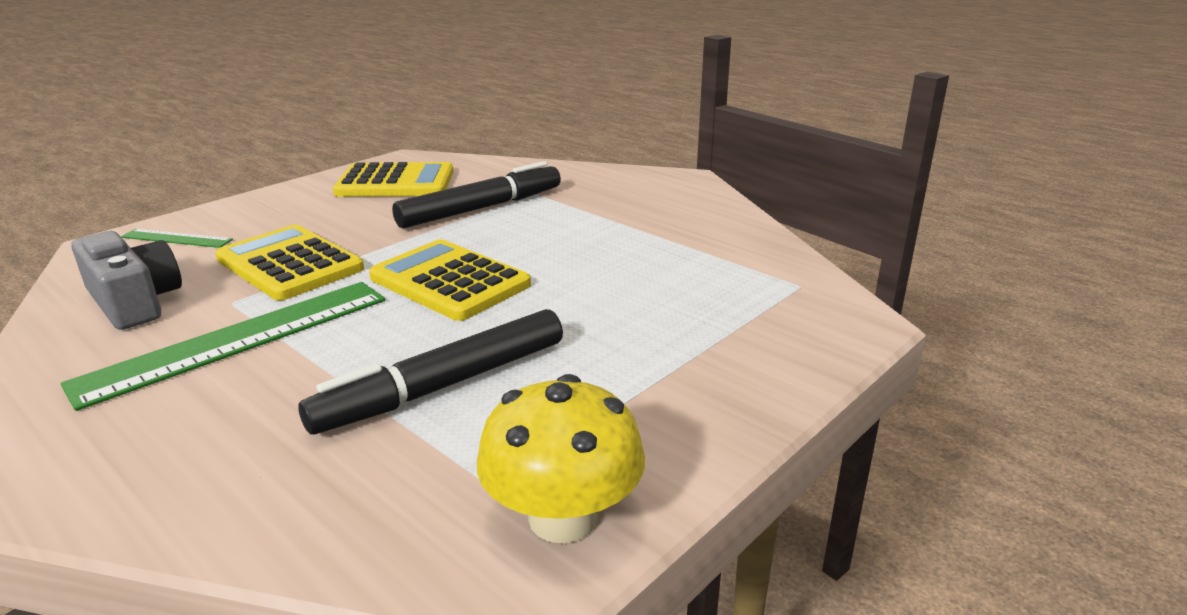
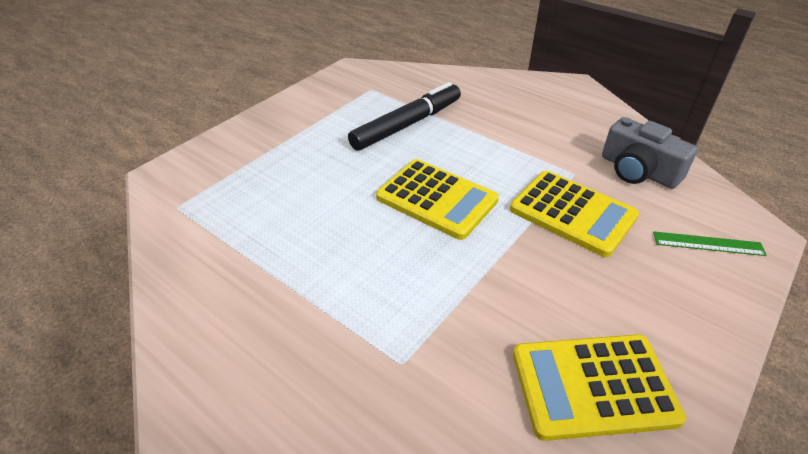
camera: 175 degrees right, 15 degrees up
(237, 340) = (538, 146): green ruler -> none
(481, 208) = (453, 317): black marker -> none
(563, 517) = (344, 81): yellow mushroom -> none

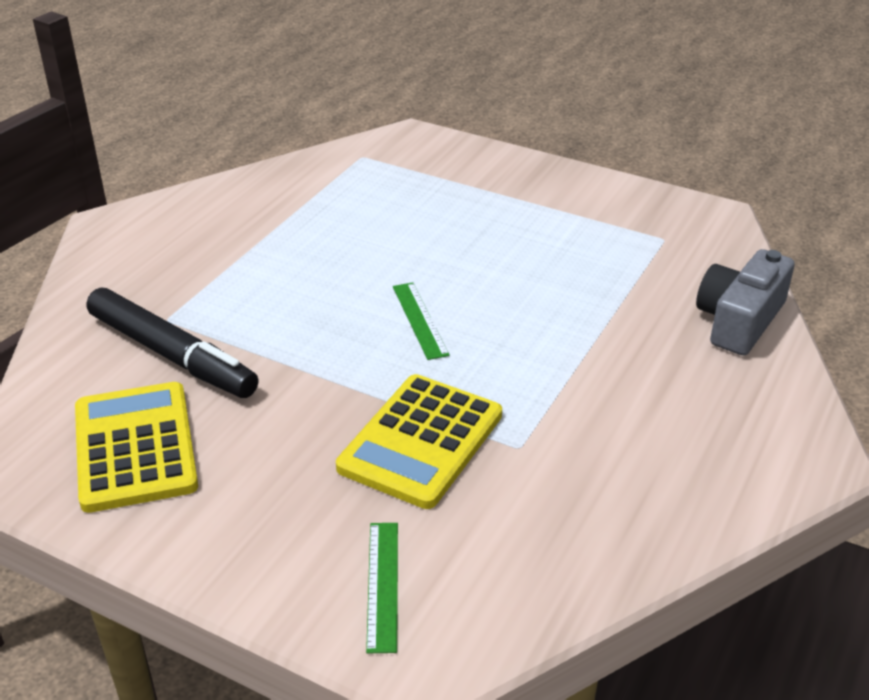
camera: 80 degrees right, 5 degrees down
(407, 124) = (582, 280): black marker -> black marker (172, 355)
(436, 199) = (420, 320): yellow calculator -> green ruler
(638, 171) = (552, 523): grey camera -> grey camera (739, 320)

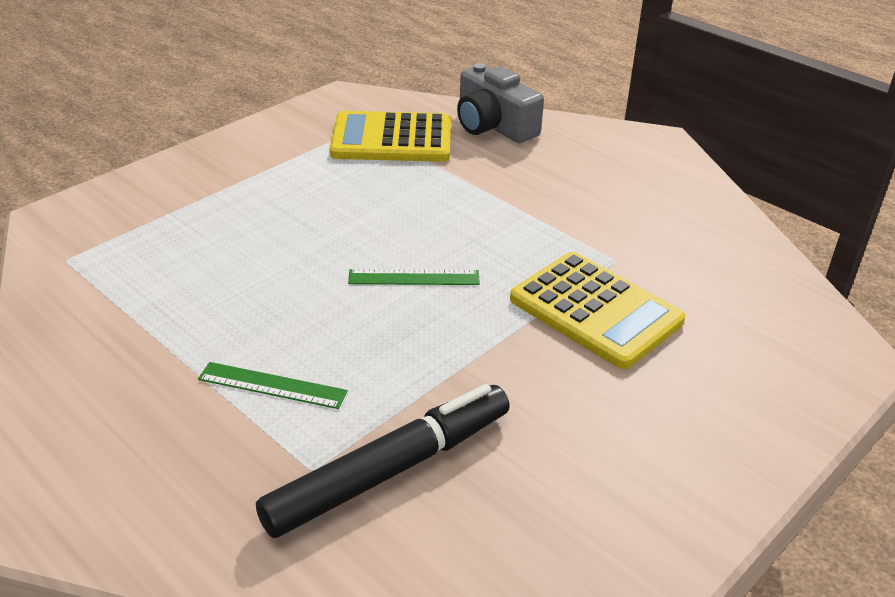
camera: 75 degrees left, 0 degrees up
(135, 447) = (551, 518): yellow calculator -> yellow calculator (392, 139)
(382, 585) = (771, 365): green ruler -> green ruler (272, 385)

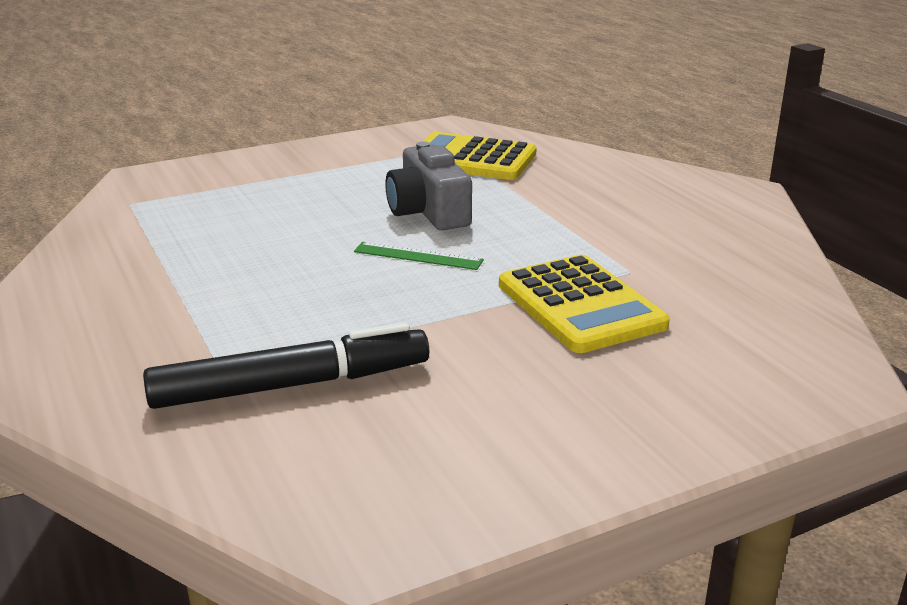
camera: 20 degrees right, 10 degrees down
(272, 385) = (233, 309): green ruler -> none
(493, 125) = (578, 160): grey camera -> grey camera (428, 211)

